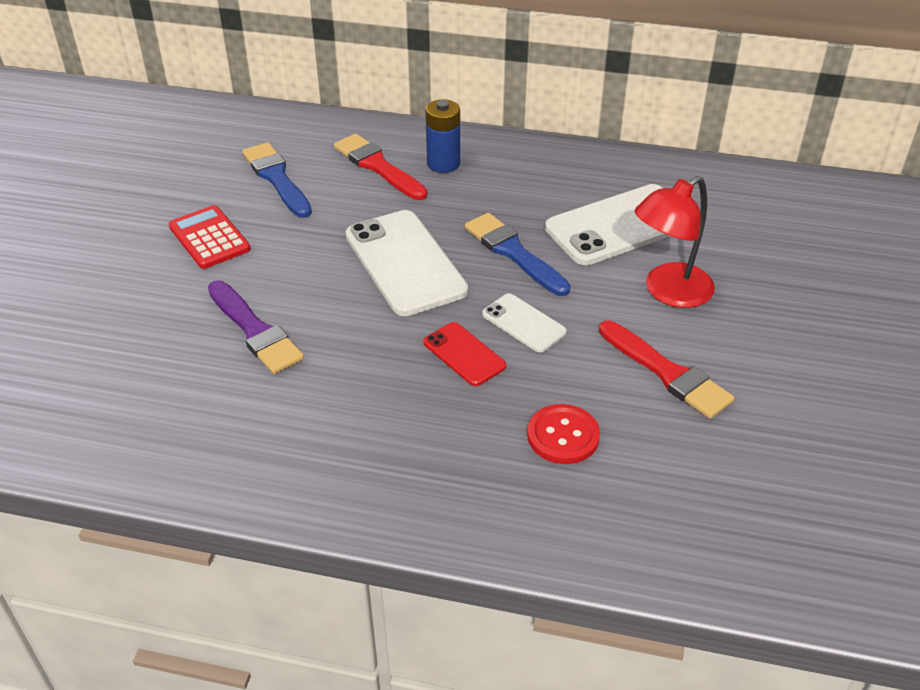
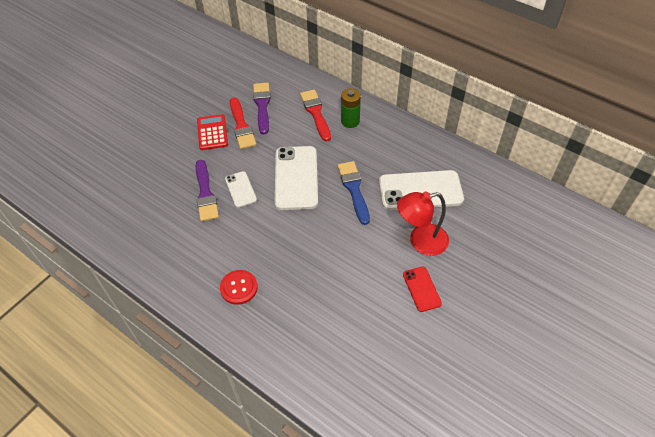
camera: 25 degrees right, 10 degrees up
(276, 178) = (262, 105): blue brush -> purple brush
(443, 163) = (350, 121): blue battery -> green battery
(464, 354) = (294, 242): red phone -> red phone (422, 289)
(524, 323) = (334, 234): white phone -> white phone (241, 189)
(563, 436) = (314, 306): red button -> red button (239, 288)
(667, 373) = (389, 290): red brush -> red brush (241, 126)

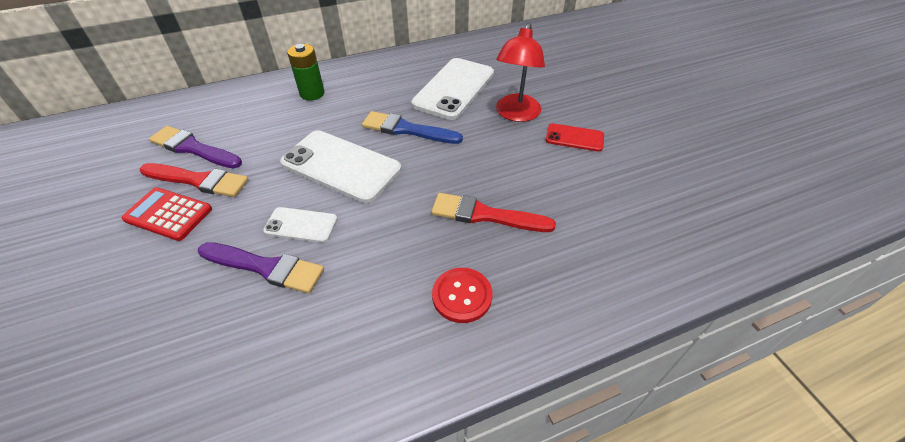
camera: 60 degrees left, 5 degrees down
(315, 113) = (267, 112): red brush -> red brush (485, 215)

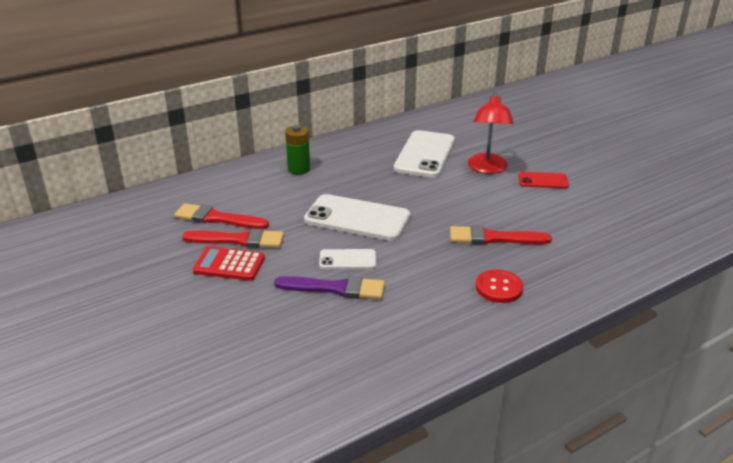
camera: 10 degrees left, 15 degrees down
(193, 148) = (217, 218): purple brush -> red brush
(407, 129) = (399, 188): blue brush -> none

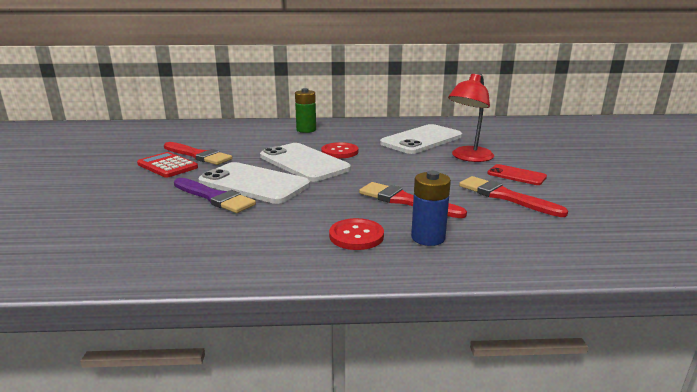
camera: 30 degrees right, 10 degrees down
(217, 218) = (205, 142): red brush -> red brush (505, 196)
(347, 260) = (254, 183): white phone -> white phone, size x1.91
(371, 193) = (339, 152): none -> red button
(547, 271) = (428, 238): none -> blue battery

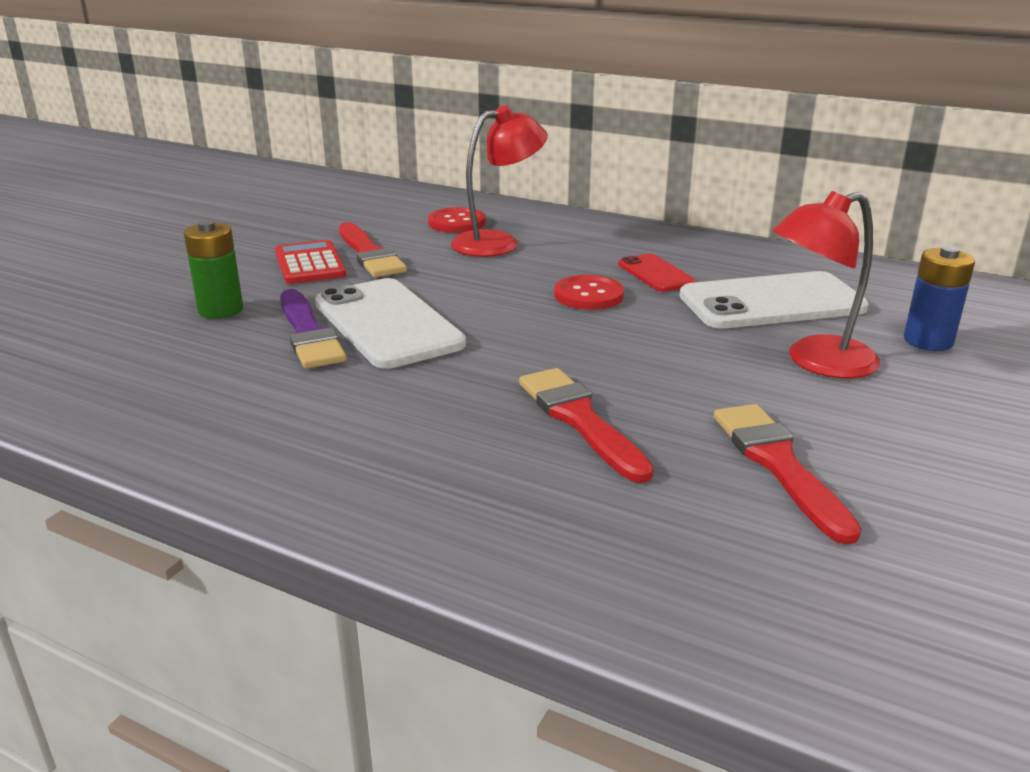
camera: 30 degrees right, 5 degrees up
(264, 138) = (498, 243): none -> red lamp
(304, 163) = (505, 303): white phone -> none
(306, 130) = (586, 239): green battery -> green battery (220, 310)
(356, 236) = (422, 459): red button -> red button (457, 222)
(428, 238) = (528, 500): blue battery -> blue battery (928, 341)
(516, 175) = (867, 426): red phone -> red phone (656, 274)

